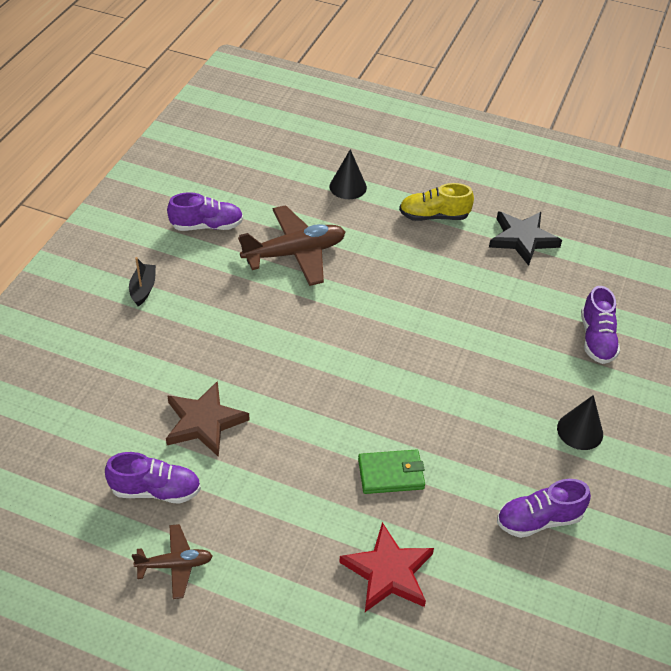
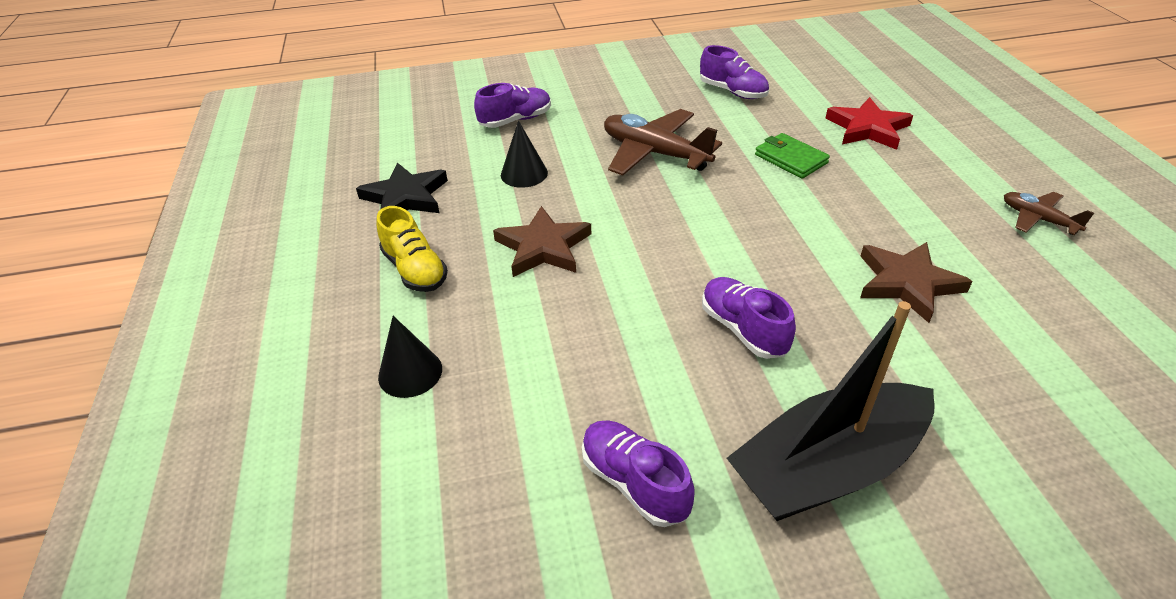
camera: 120 degrees left, 5 degrees down
(143, 289) = (827, 468): black boat -> black boat, size x2.44
(156, 490) = (1012, 269): purple shoe -> purple shoe (743, 329)
(294, 253) = (596, 352): brown plane -> brown plane (655, 153)
(406, 276) = (543, 247): none -> brown star
(580, 431) = (629, 100): black cone -> black cone (524, 174)

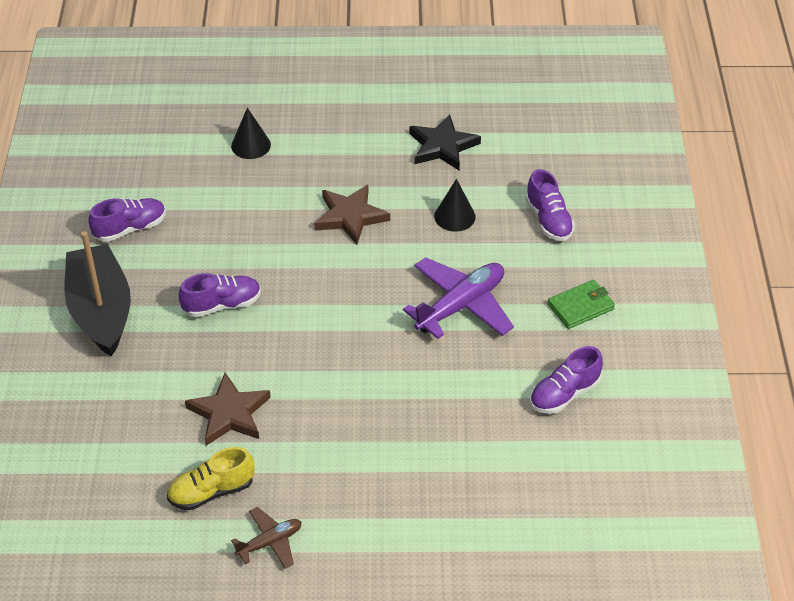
camera: 100 degrees right, 5 degrees up
(415, 270) = (349, 149): yellow shoe -> yellow shoe (212, 491)
(655, 153) = (461, 306): brown plane -> purple plane
(790, 159) = (421, 400): green wallet -> green wallet (581, 306)
(867, 128) = (457, 481): red star -> none

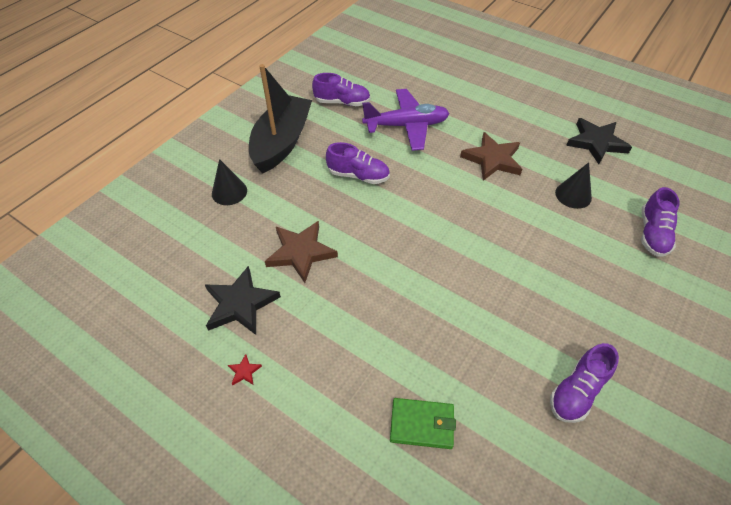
camera: 35 degrees right, 5 degrees up
(212, 491) = (240, 304): yellow shoe -> black star
(251, 145) = (458, 86): black cone -> black cone (229, 192)
(270, 542) = (244, 371): brown plane -> red star
(461, 306) = (533, 264): purple plane -> purple plane (406, 126)
(564, 394) = (577, 391): purple shoe -> purple shoe turned 45 degrees counterclockwise
(581, 306) = (640, 319): green wallet -> green wallet (422, 424)

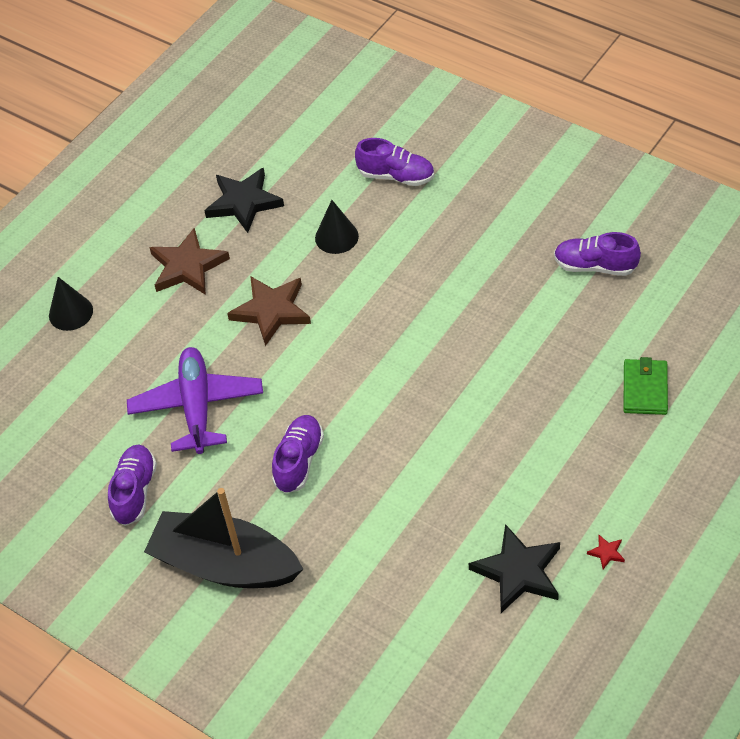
camera: 85 degrees left, 0 degrees up
(229, 192) = (329, 619): black cone -> black cone (70, 313)
(301, 252) = (436, 516): brown star -> brown star (187, 266)
(577, 391) = (595, 266): purple shoe -> purple shoe turned 150 degrees clockwise

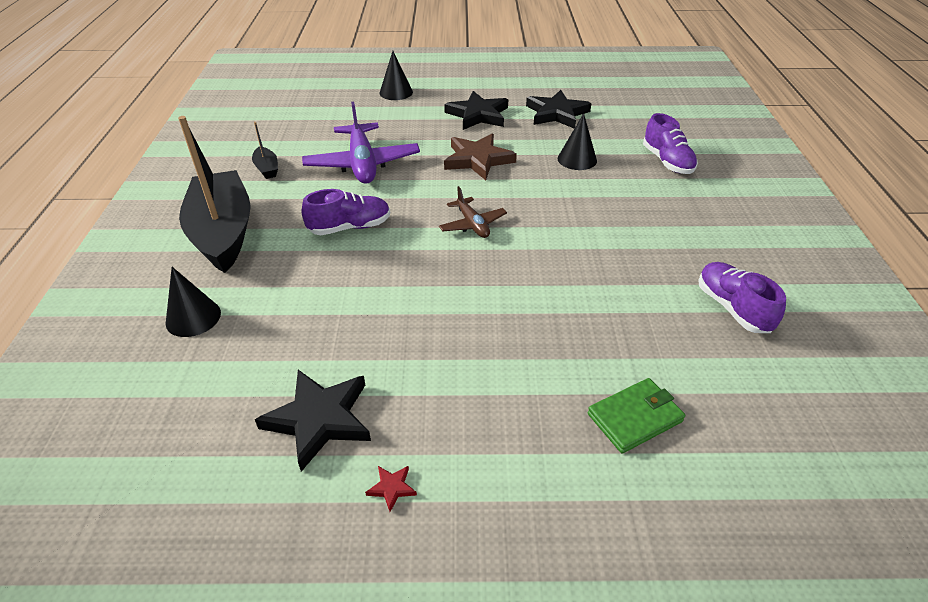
camera: 50 degrees right, 10 degrees down
(135, 492) = (267, 168): purple shoe -> black boat
(187, 266) = (478, 115): brown star -> black star
(197, 407) = (362, 164): purple plane -> purple plane turned 120 degrees clockwise
(338, 622) = (193, 317): none -> black cone
(369, 369) = (472, 224): none -> brown plane

